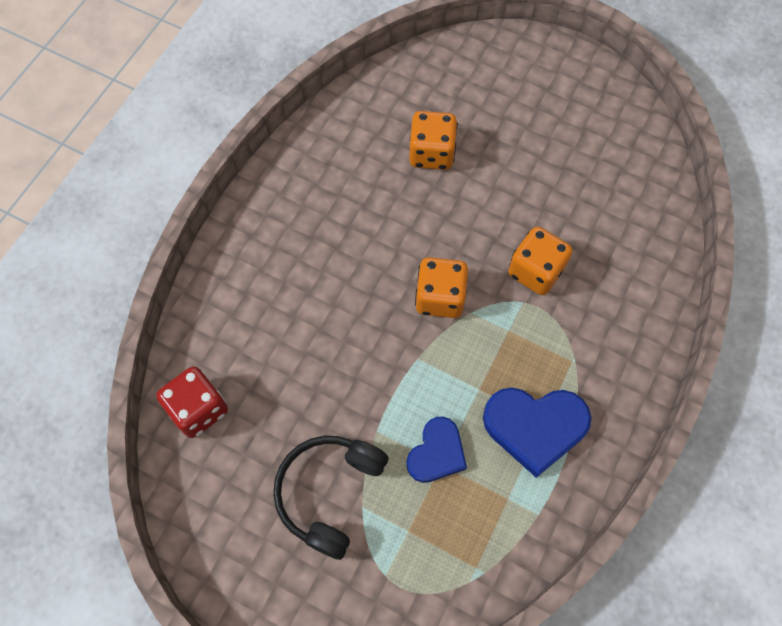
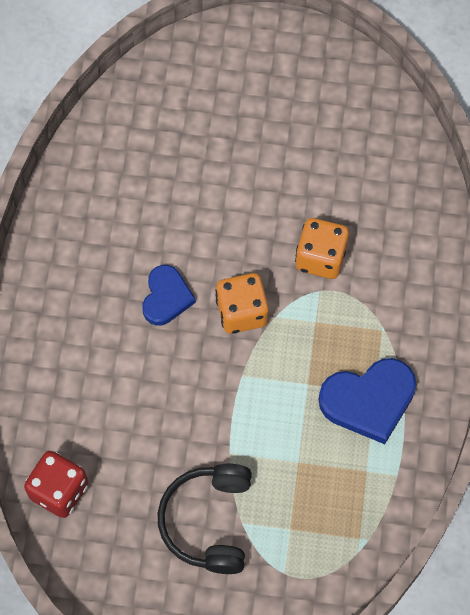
camera: 20 degrees left, 0 degrees up
(431, 153) = (182, 174): orange dice -> none
(436, 453) = (290, 453): blue heart -> blue heart (166, 297)

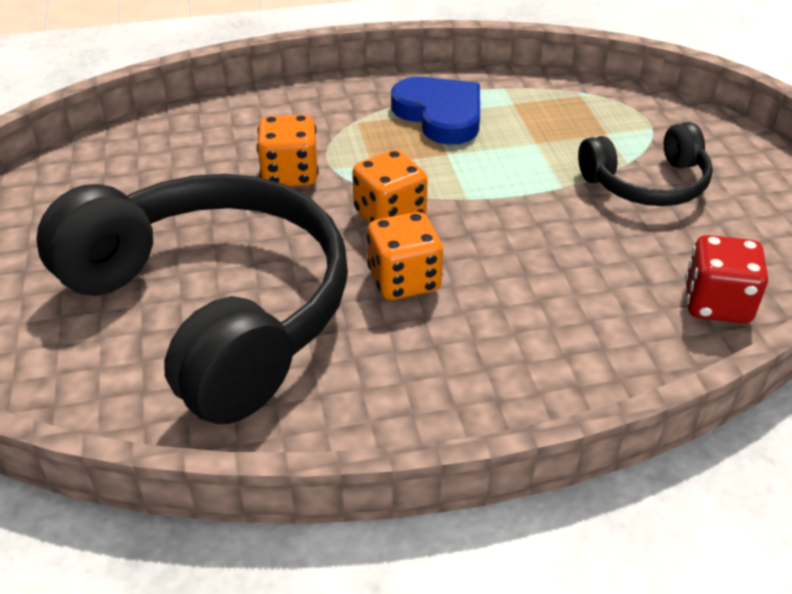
camera: 110 degrees left, 25 degrees down
(166, 297) = (404, 281): blue heart -> orange dice
(185, 175) = (213, 310): none -> black headphones

